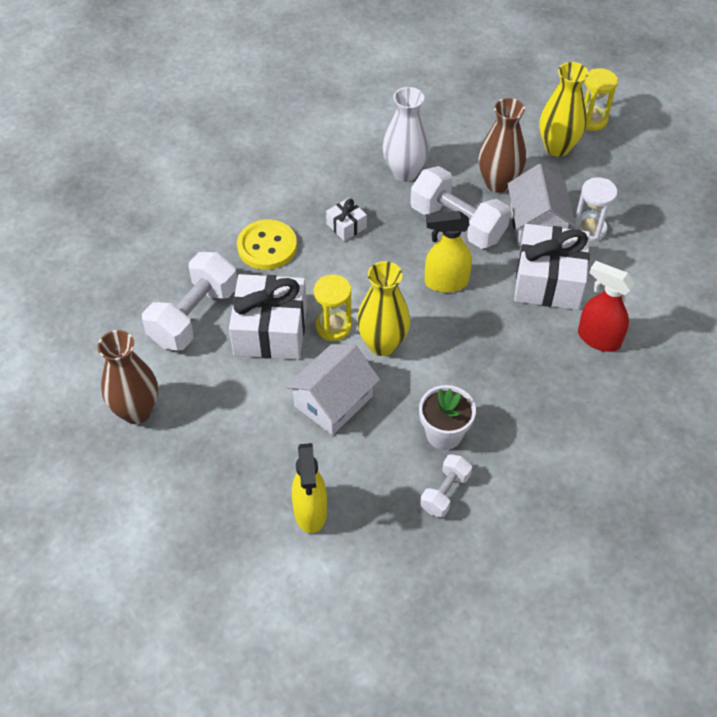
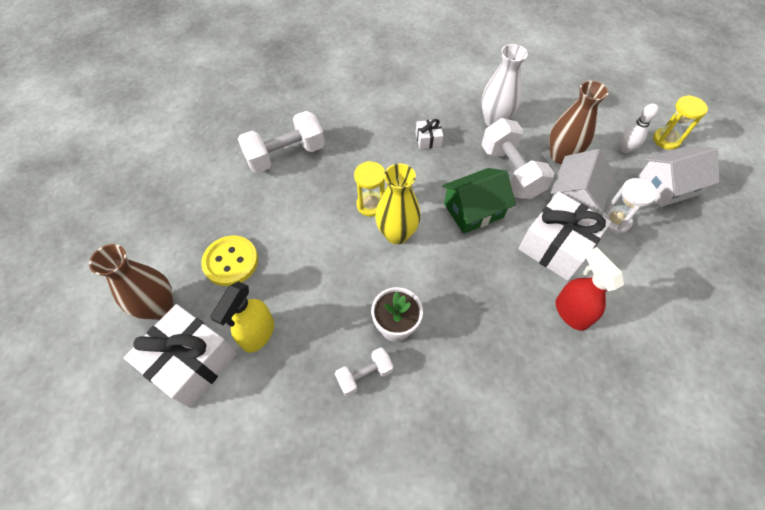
camera: 30 degrees right, 5 degrees up
(137, 411) = (204, 201): brown vase -> brown vase (160, 307)
(267, 246) = (365, 130): yellow button -> yellow button (231, 261)
(270, 330) = (326, 187): white gift -> white gift (191, 362)
(333, 401) = (333, 258): white house -> white house (666, 186)
(445, 282) = (473, 210): yellow spray bottle -> green house
(557, 147) = (625, 149): yellow vase -> white bowling pin

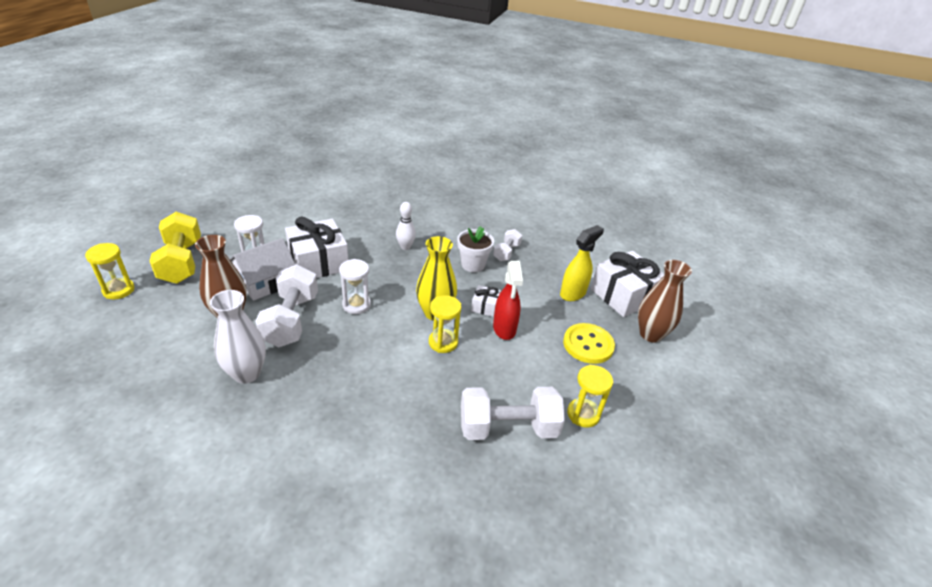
camera: 160 degrees left, 20 degrees down
(228, 187) = (583, 414): none -> yellow hourglass
(364, 375) = (506, 252): white dumbbell -> white dumbbell turned 60 degrees counterclockwise
(428, 140) = (338, 382): white gift -> white gift (485, 306)
(473, 210) = (356, 305): green house -> white hourglass
(570, 312) = (352, 232): red spray bottle -> red spray bottle (504, 329)
(625, 149) = (166, 298): white bowling pin -> white bowling pin (405, 247)
(666, 186) = (182, 262): white house -> yellow dumbbell

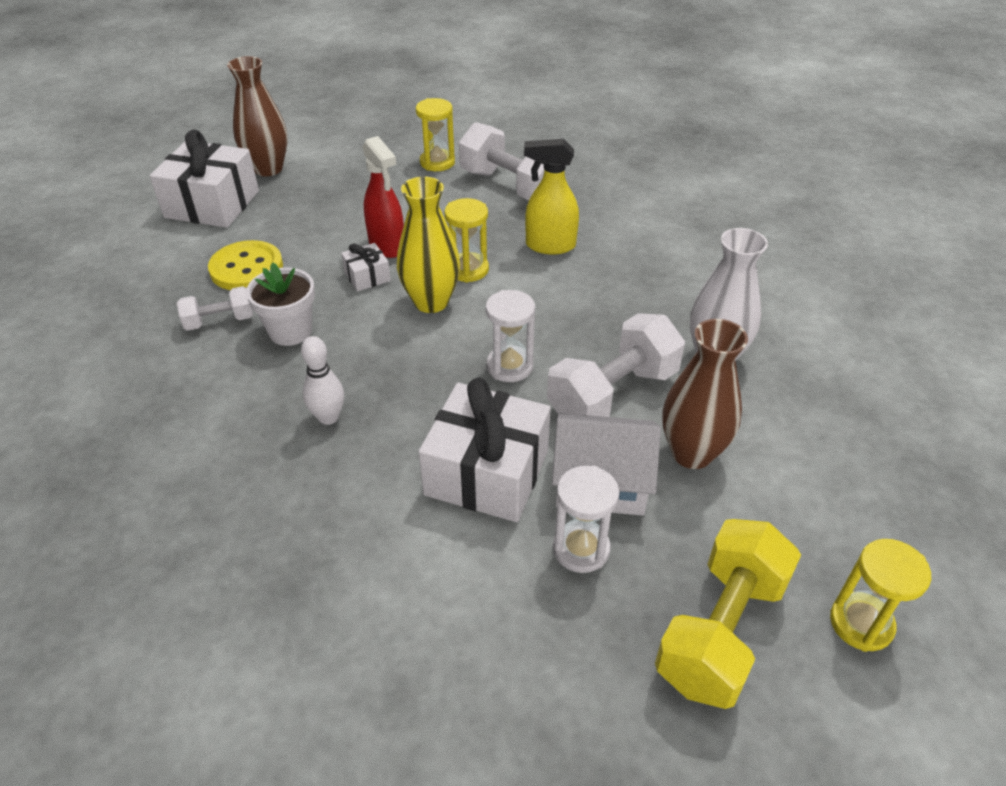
camera: 130 degrees left, 5 degrees up
(504, 329) = (387, 246): red spray bottle -> red spray bottle turned 105 degrees clockwise
(573, 293) = (253, 234): yellow spray bottle -> yellow spray bottle (549, 246)
(588, 345) = (338, 193): yellow button -> yellow button (246, 268)

